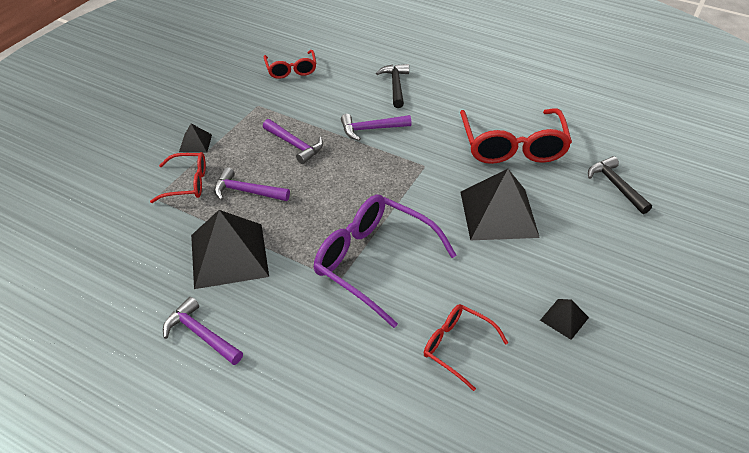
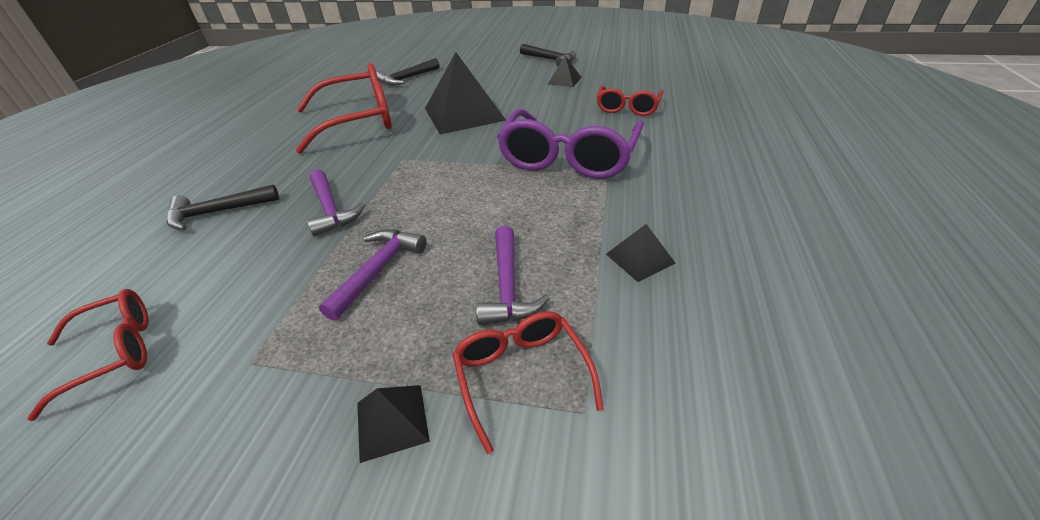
camera: 105 degrees left, 5 degrees down
(201, 334) = (769, 236): purple hammer -> none
(229, 255) = (640, 258): black pyramid -> black pyramid, size x0.46
(651, 329) = (550, 60): none -> black hammer

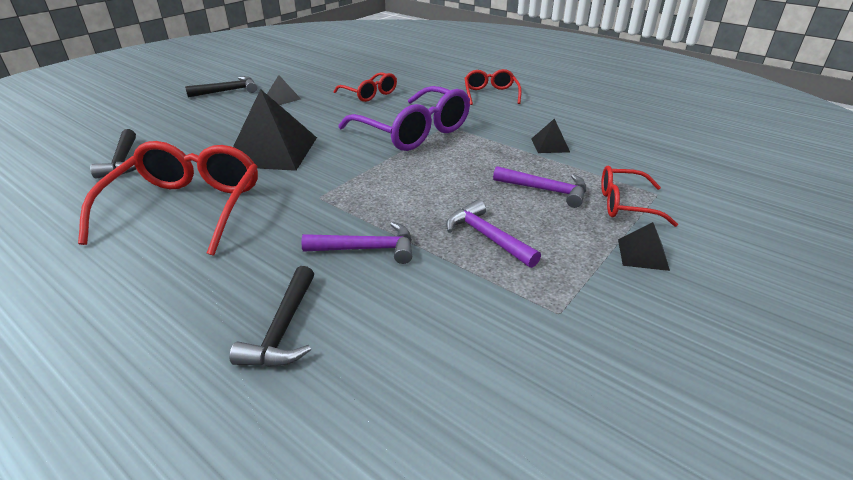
camera: 65 degrees left, 5 degrees down
(115, 352) = (498, 404): red glasses -> red glasses (490, 94)

